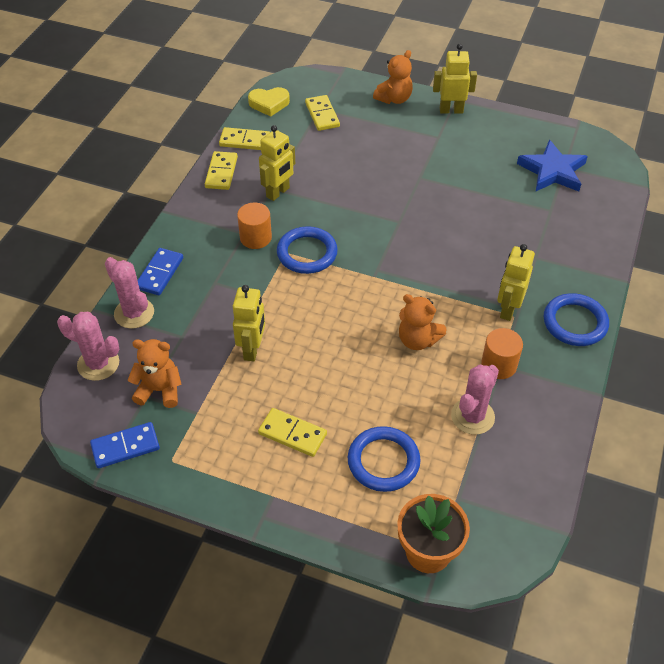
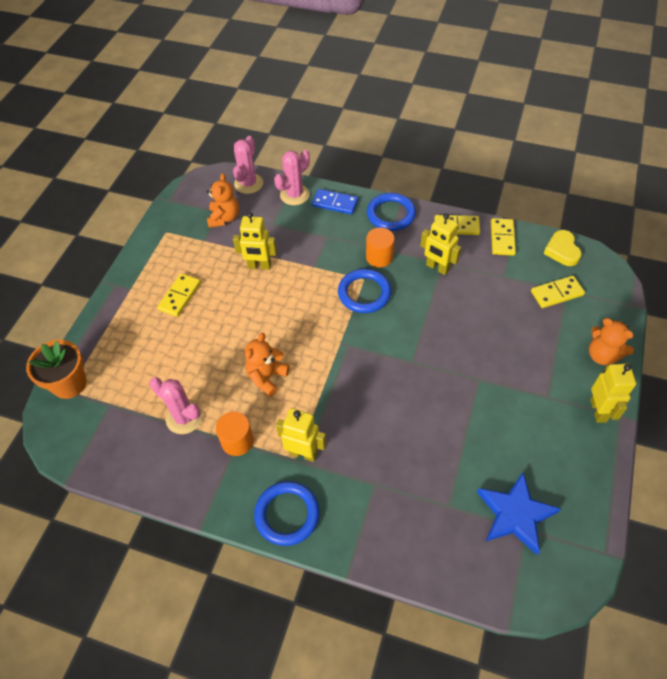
camera: 90 degrees right, 5 degrees up
(125, 447) = (179, 207): blue domino -> none
(383, 461) = (149, 354): blue ring -> blue ring (391, 214)

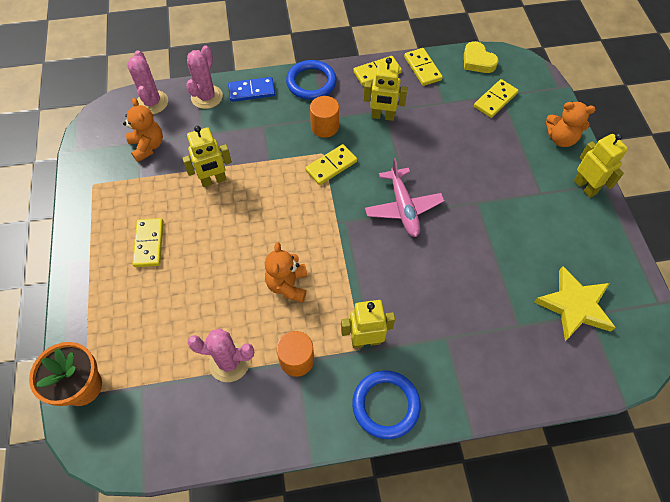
camera: 30 degrees left, 5 degrees up
(364, 293) = (331, 166): blue ring -> yellow domino
(406, 355) = (403, 208): none -> pink plane
(515, 514) = (574, 306): blue star -> yellow star

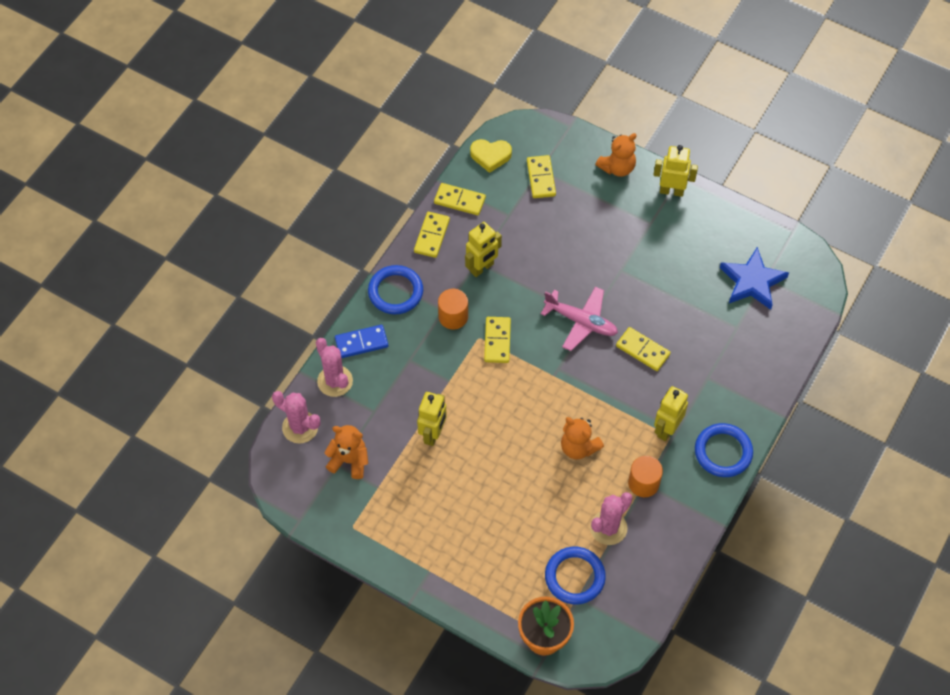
camera: 50 degrees left, 0 degrees up
(149, 243) = (454, 519): yellow domino -> yellow domino (642, 350)
(160, 369) = (574, 577): none -> blue ring
(252, 91) = (361, 342): blue domino -> blue domino turned 45 degrees clockwise
(574, 306) = (752, 281): yellow star -> blue star

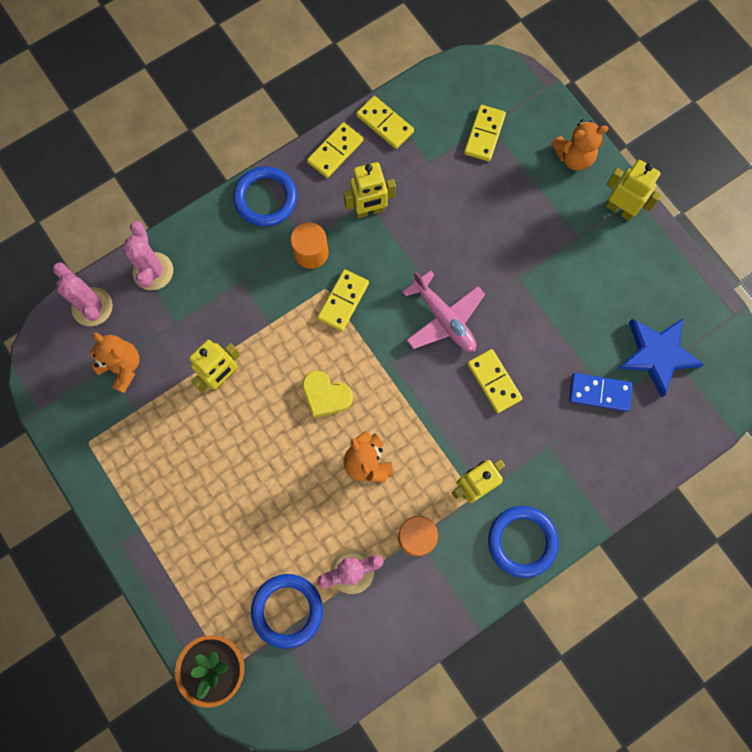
camera: 25 degrees right, 15 degrees up
(361, 342) = (202, 240): blue domino -> blue domino (599, 392)
(490, 156) = (443, 87): yellow heart -> yellow heart (326, 395)

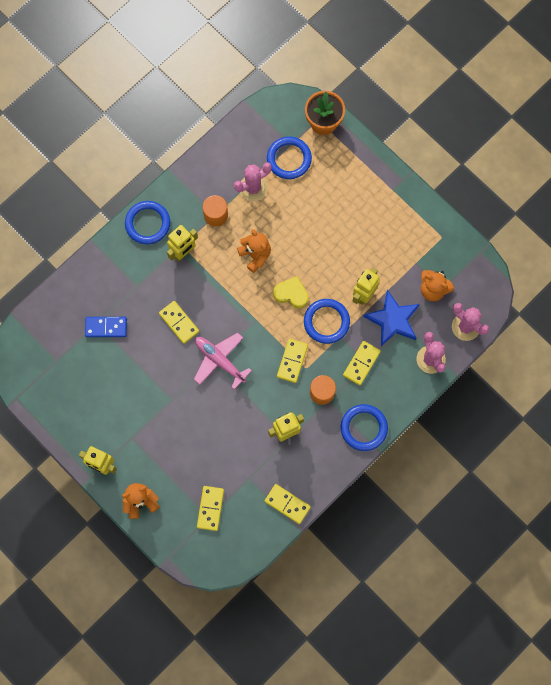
camera: 170 degrees right, 0 degrees up
(284, 347) = (326, 322): none -> blue ring
(335, 152) = (320, 474): yellow domino -> yellow domino (361, 363)
(657, 355) = (68, 360): blue star -> blue star (393, 320)

